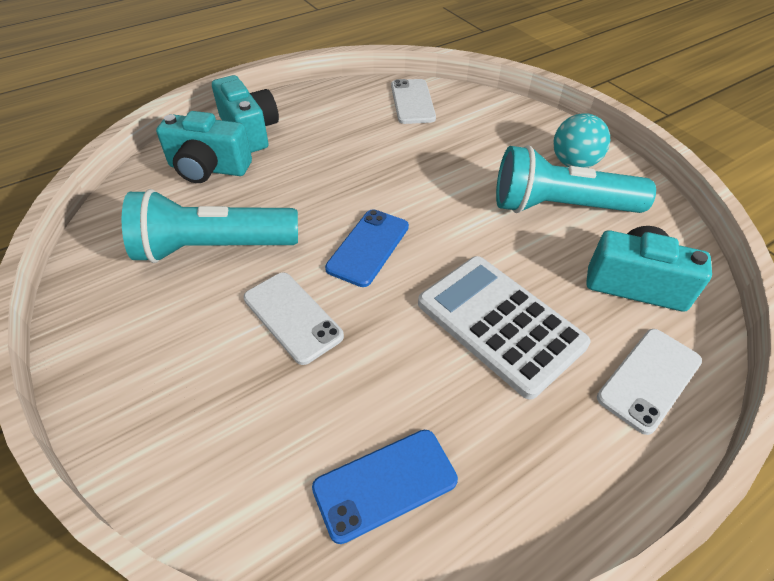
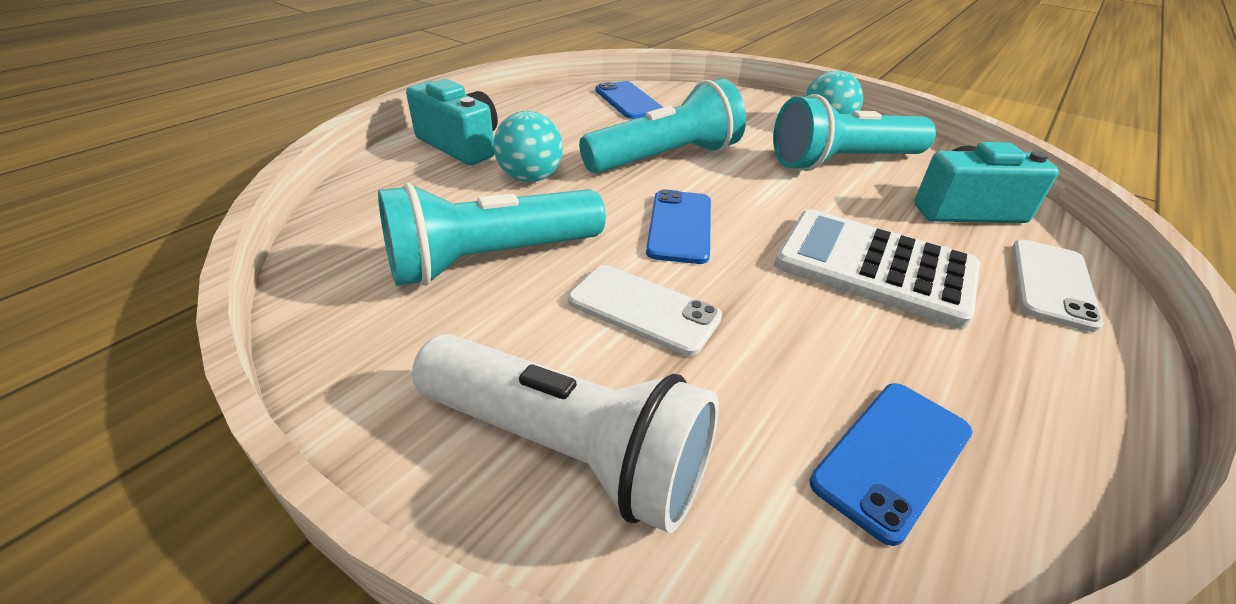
camera: 20 degrees left, 10 degrees down
(179, 411) = (568, 449): none -> white flashlight
(208, 168) = (431, 185): turquoise camera -> none
(283, 175) = (530, 178): none -> turquoise ball
(402, 174) = (665, 158): none -> turquoise flashlight
(412, 102) = (628, 101): white phone -> blue phone

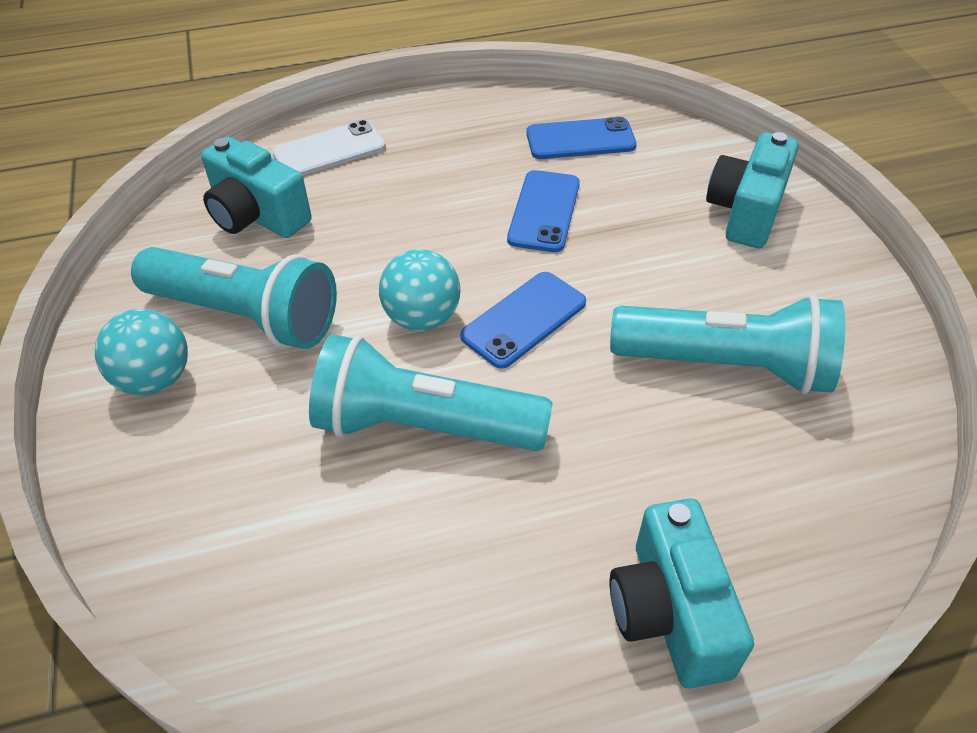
camera: 140 degrees left, 10 degrees up
(530, 178) = (616, 473): turquoise ball -> turquoise ball (422, 318)
(568, 449) = (746, 211): white flashlight -> turquoise camera
(628, 101) = (305, 616): blue phone -> blue phone (544, 211)
(643, 309) = (633, 263): white phone -> none
(874, 267) = (423, 212): white calculator -> none

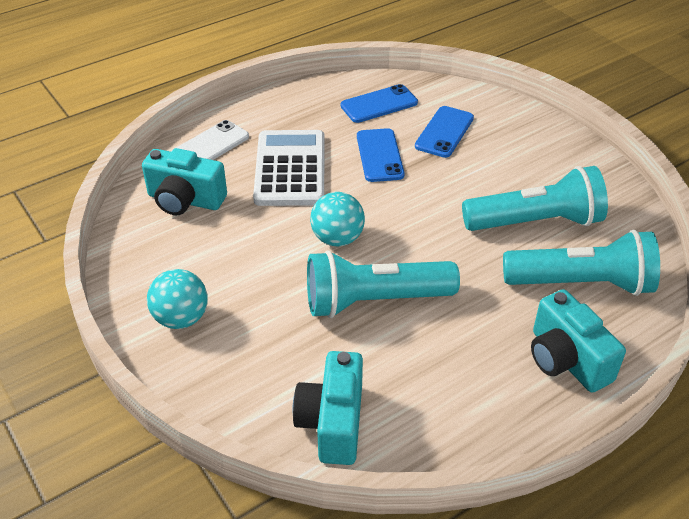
camera: 20 degrees left, 5 degrees down
(246, 316) = (218, 265): turquoise flashlight -> turquoise flashlight (581, 283)
(413, 203) = (290, 169): none -> white calculator
(524, 319) = (402, 224): blue phone -> blue phone (444, 132)
(746, 211) = (505, 129): turquoise camera -> turquoise camera (332, 422)

